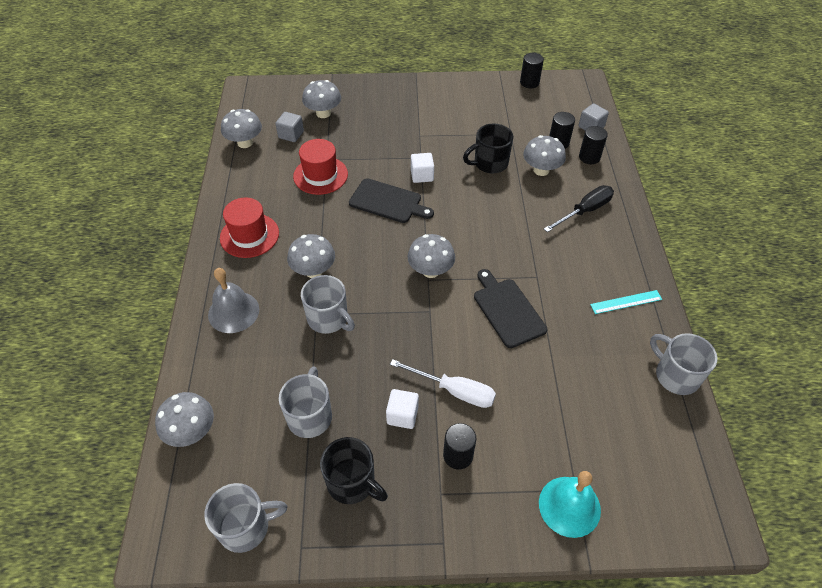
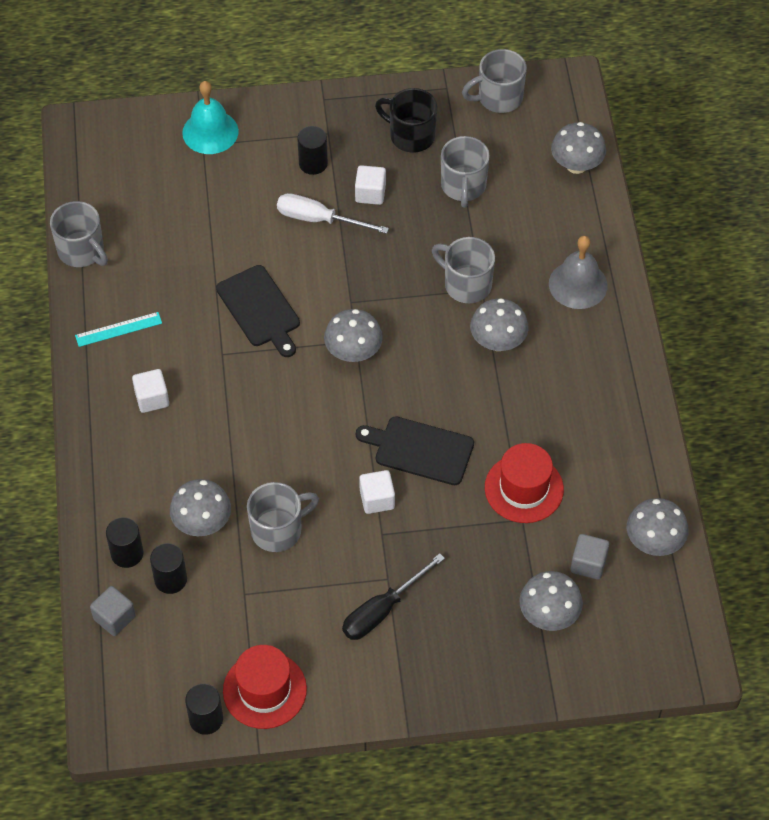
camera: 175 degrees right, 5 degrees up
(249, 235) = (593, 384): red hat -> red hat (264, 690)
(489, 163) = (278, 530): black mug -> grey mug
(585, 211) = (148, 455): black screwdriver -> black screwdriver (382, 610)
(588, 248) = (152, 398): none -> white cube

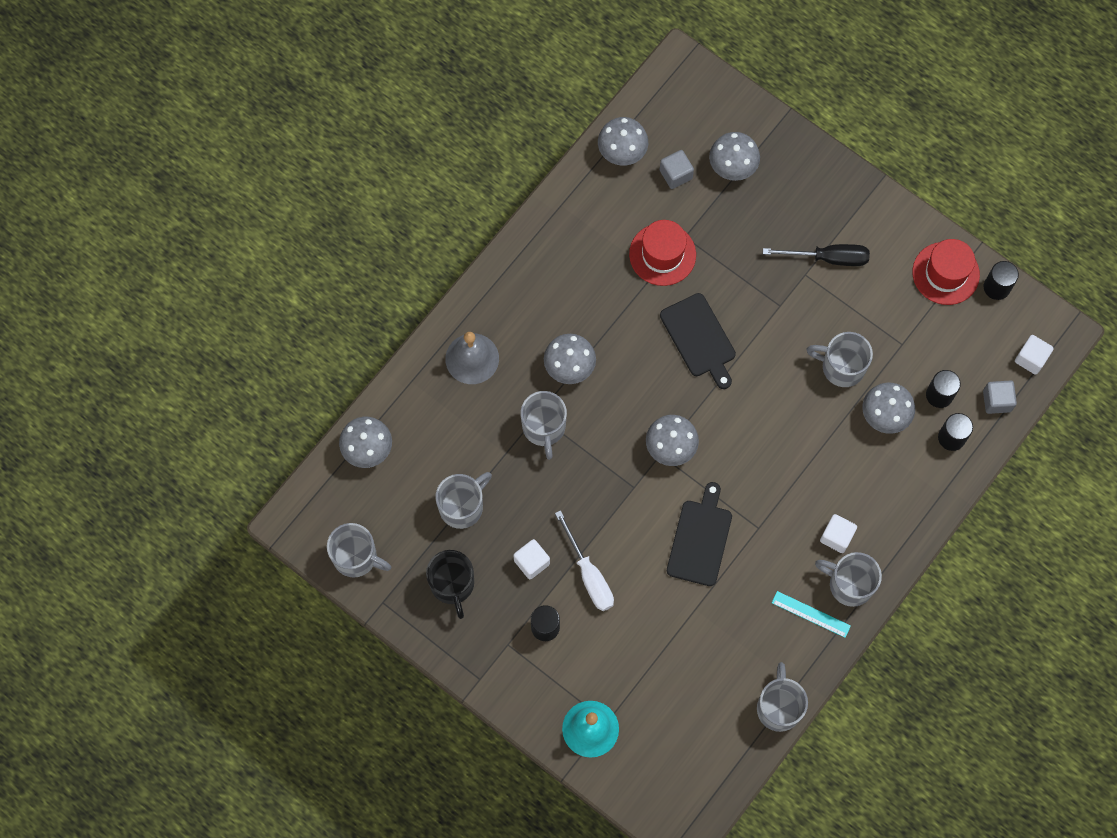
camera: 135 degrees left, 15 degrees up
(108, 374) = (849, 584): none -> grey mug
(377, 499) = (760, 330): white cube -> white cube (1031, 358)

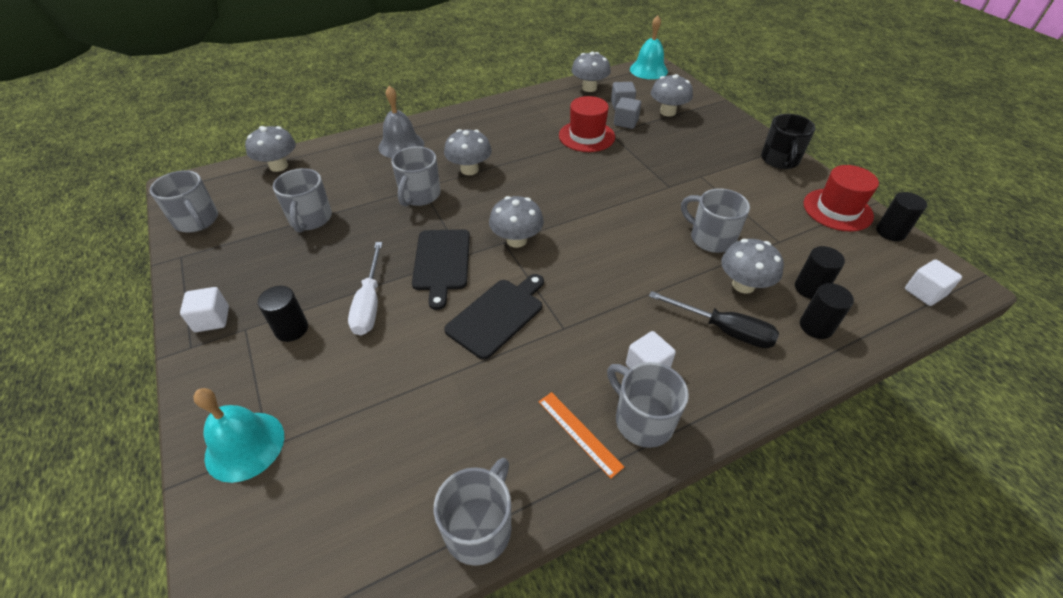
camera: 25 degrees right, 25 degrees down
(452, 585) = (247, 266): black mug -> black mug (780, 160)
(462, 506) = (310, 219): grey mug -> grey mug turned 105 degrees clockwise
(532, 562) = (328, 275): white cube -> white cube (212, 319)
(676, 77) = (648, 70): none -> turquoise bell
(699, 338) = (587, 185): black cutting board -> black cutting board (441, 262)
(811, 614) = (579, 433): turquoise ruler -> orange ruler
(828, 258) = (726, 173): black screwdriver -> black screwdriver (724, 330)
(997, 401) = (878, 313): grey cube -> grey cube (626, 122)

